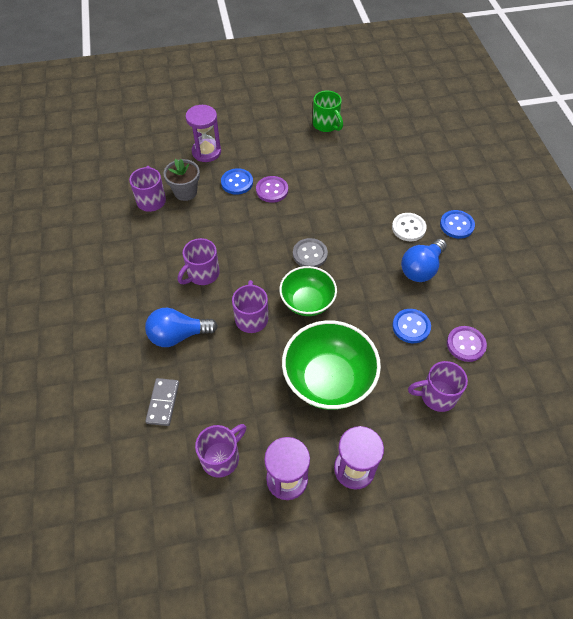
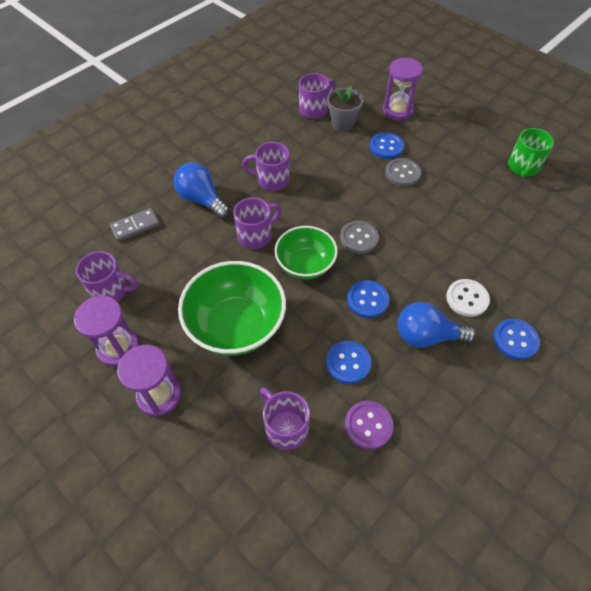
camera: 55 degrees right, 0 degrees up
(272, 190) = (402, 173): purple button -> grey button
(368, 283) = (367, 300): none -> blue button

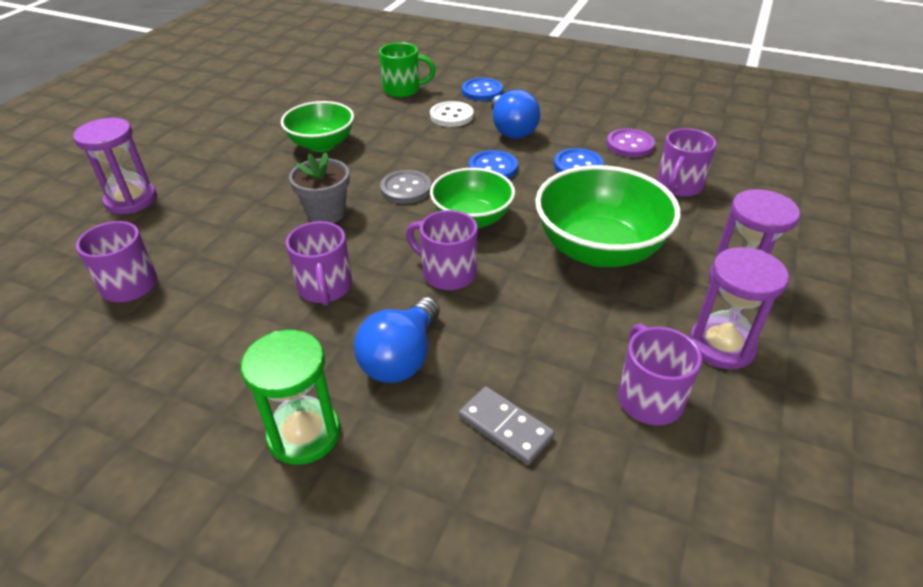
camera: 110 degrees left, 15 degrees down
(178, 159) = (304, 434): none -> green hourglass
(343, 123) = (166, 246): grey flower pot -> grey flower pot (326, 213)
(386, 147) = (221, 197): blue button -> none
(402, 173) = (275, 176): grey button -> none
(440, 204) = (322, 144): none -> green bowl
(522, 167) = (242, 104): green mug -> green mug (403, 90)

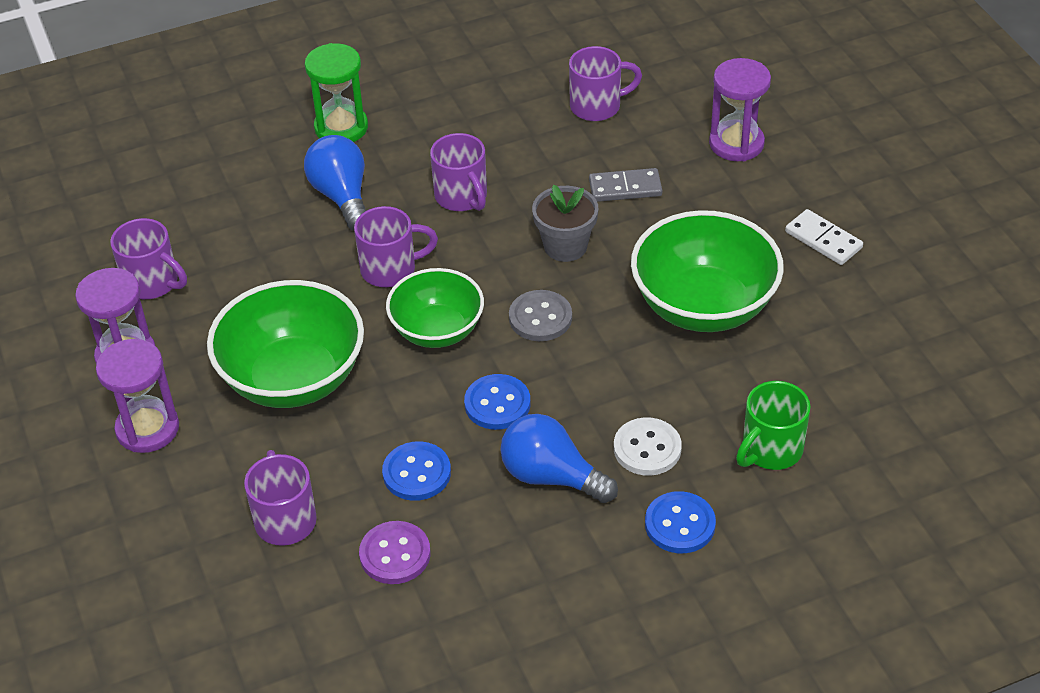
camera: 135 degrees right, 5 degrees up
(215, 134) = (823, 240): none -> white domino
(322, 144) = (703, 306): green bowl -> green bowl, size x1.54
(325, 288) = (462, 197): purple mug -> purple mug turned 150 degrees counterclockwise
(505, 427) = (229, 207): grey domino -> grey domino (625, 188)

